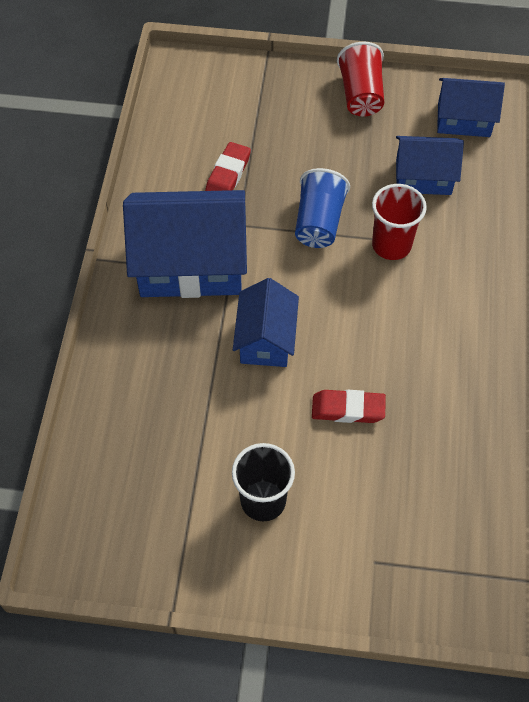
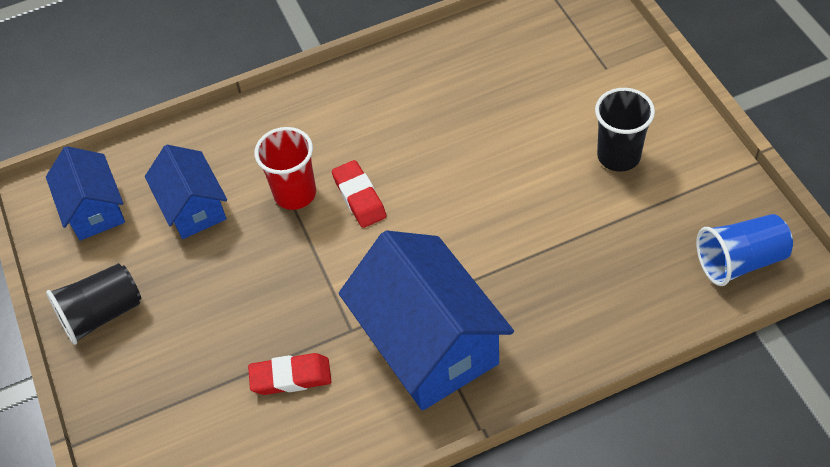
camera: 115 degrees left, 5 degrees down
(266, 339) = (468, 234): blue house -> none
(319, 222) = (304, 263): blue cup -> blue cup (740, 261)
(348, 409) = (492, 143): red eraser -> red eraser (359, 197)
(361, 95) = (102, 314): red cup -> black cup

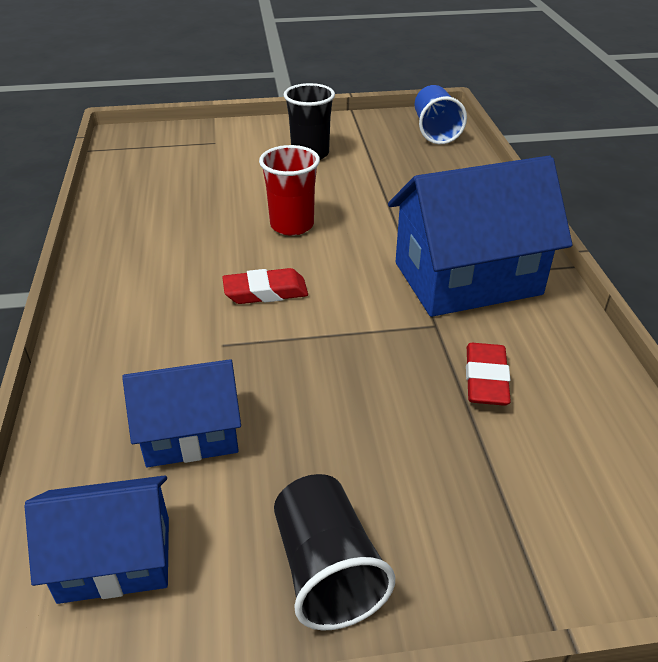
camera: 80 degrees left, 15 degrees down
(295, 194) = (229, 338): red cup -> red cup (292, 225)

